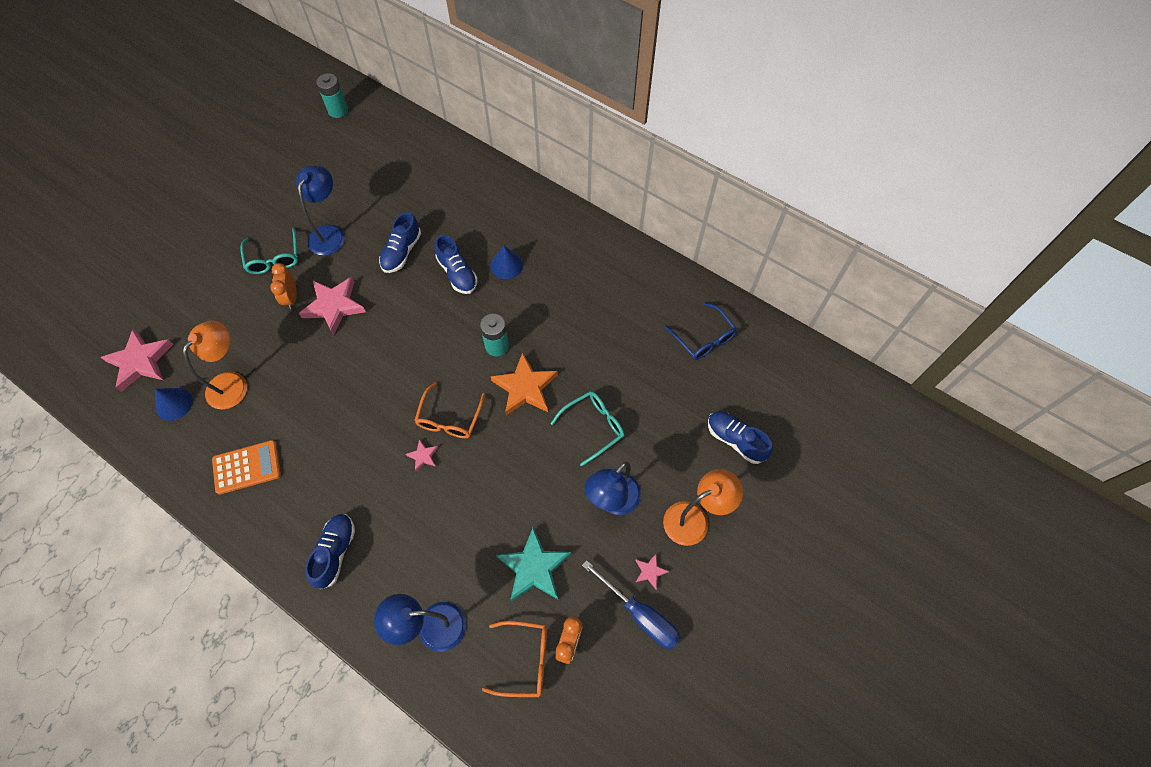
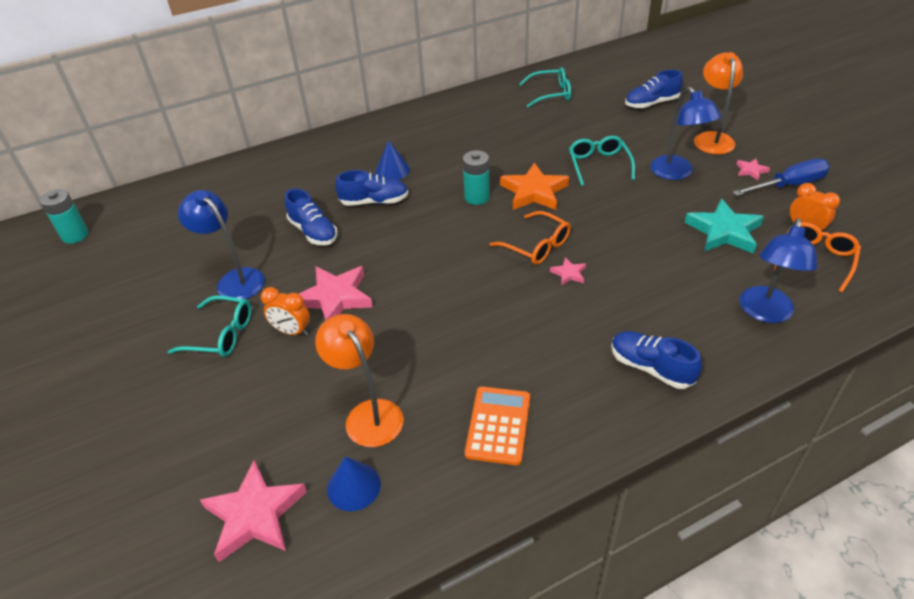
camera: 60 degrees left, 20 degrees down
(703, 338) = (551, 94): blue glasses -> turquoise glasses

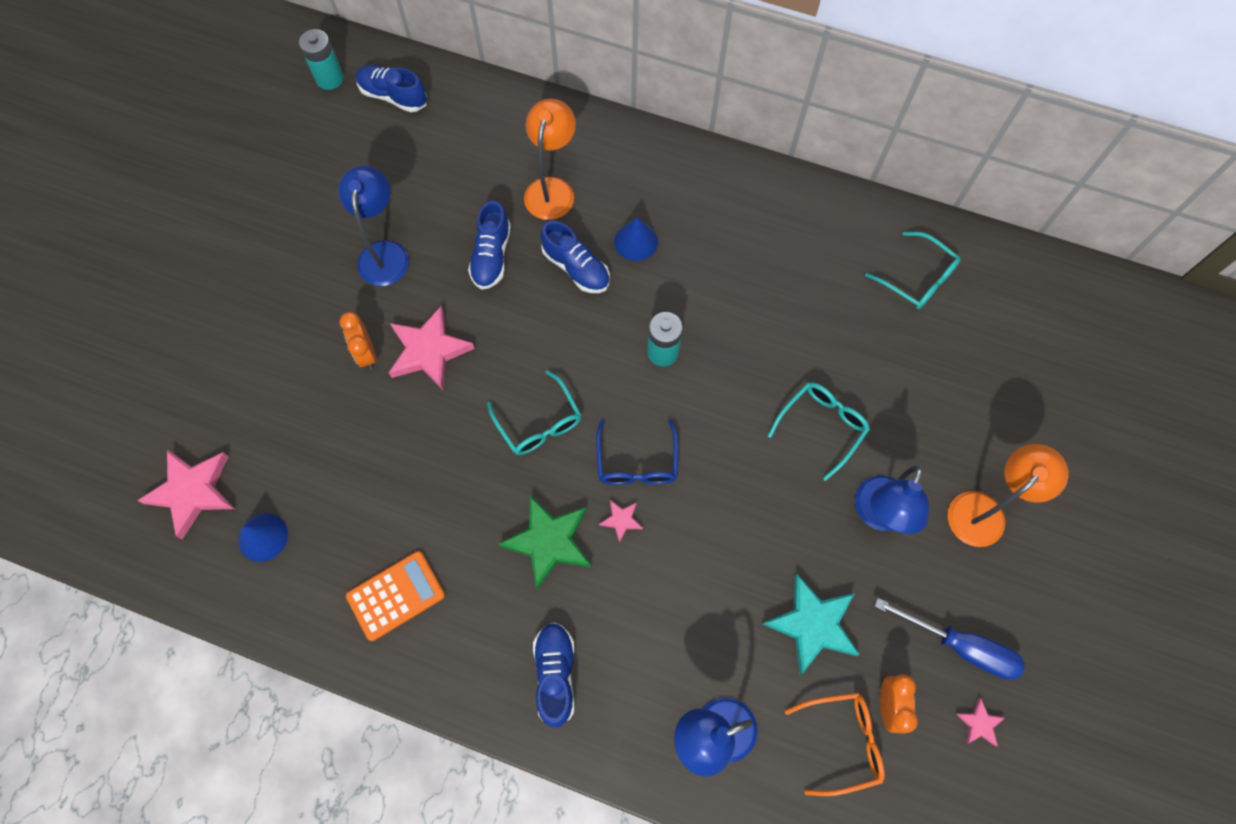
camera: 45 degrees right, 25 degrees up
(221, 335) = (321, 305): turquoise glasses -> turquoise glasses (539, 423)
(368, 414) = (332, 488): orange lamp -> orange lamp (552, 189)
(534, 191) = (718, 397): orange star -> none
(537, 246) = (637, 462): orange glasses -> blue glasses
(546, 316) = (549, 541): none -> green star
(651, 103) = (999, 399): blue shoe -> blue shoe (393, 96)
(751, 171) = (954, 590): pink star -> pink star (979, 723)

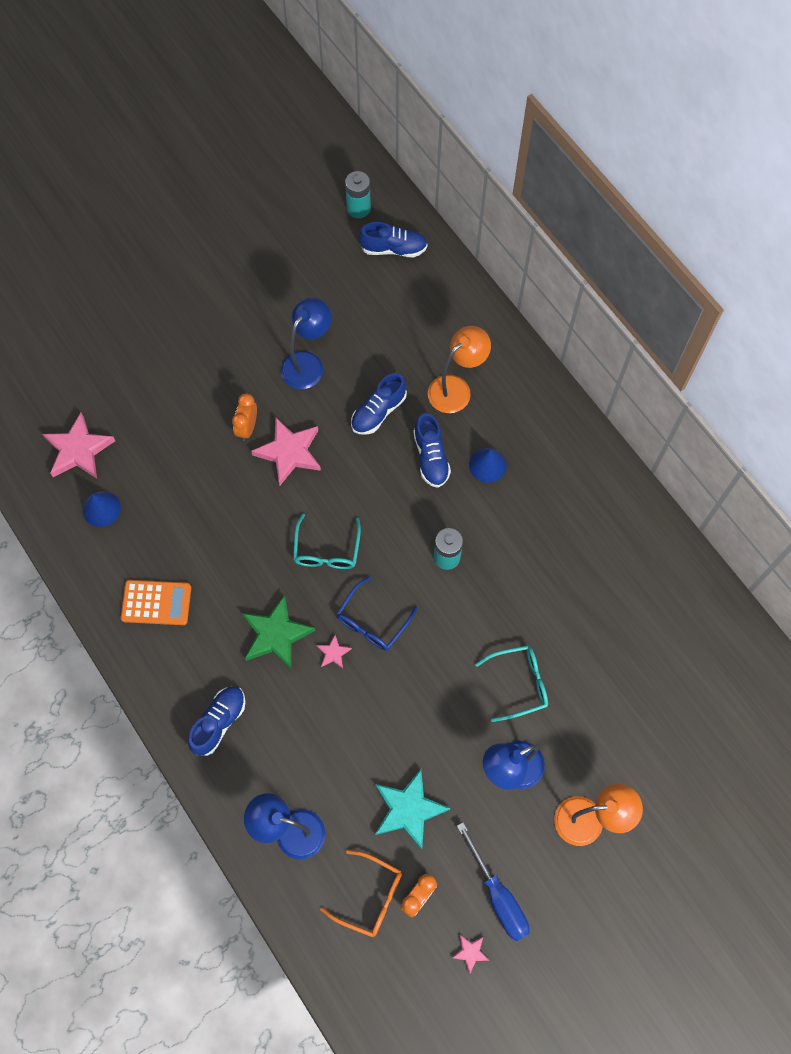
camera: 35 degrees right, 0 degrees up
(393, 96) = (393, 249): blue shoe -> blue shoe turned 120 degrees clockwise
(917, 278) = (675, 625): turquoise glasses -> none

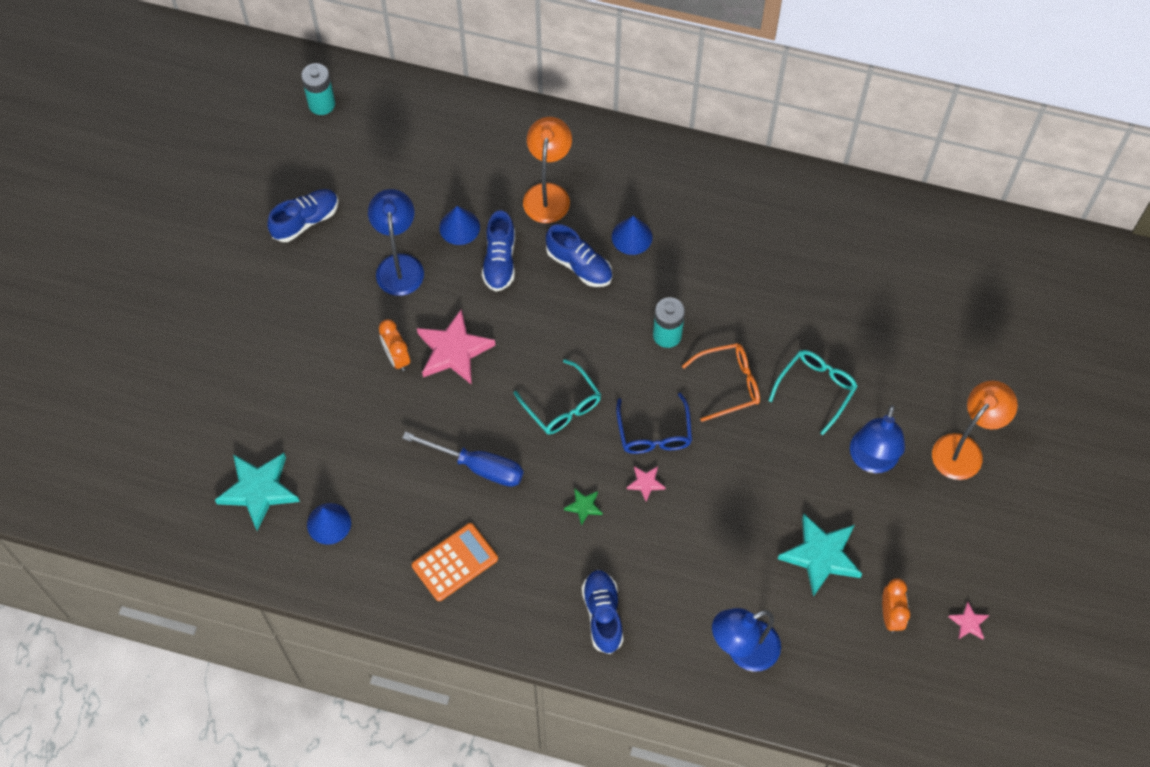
camera: 40 degrees left, 5 degrees down
(79, 450) = (259, 490): pink star -> turquoise star
(276, 634) = (584, 506): green star -> green star, size x0.47
(370, 896) = (853, 647): orange glasses -> orange glasses (729, 384)
(373, 366) = (459, 227): none -> blue cone
(393, 249) = (385, 117): blue shoe -> blue shoe (306, 221)
(498, 895) = (949, 563): blue screwdriver -> blue screwdriver (478, 466)

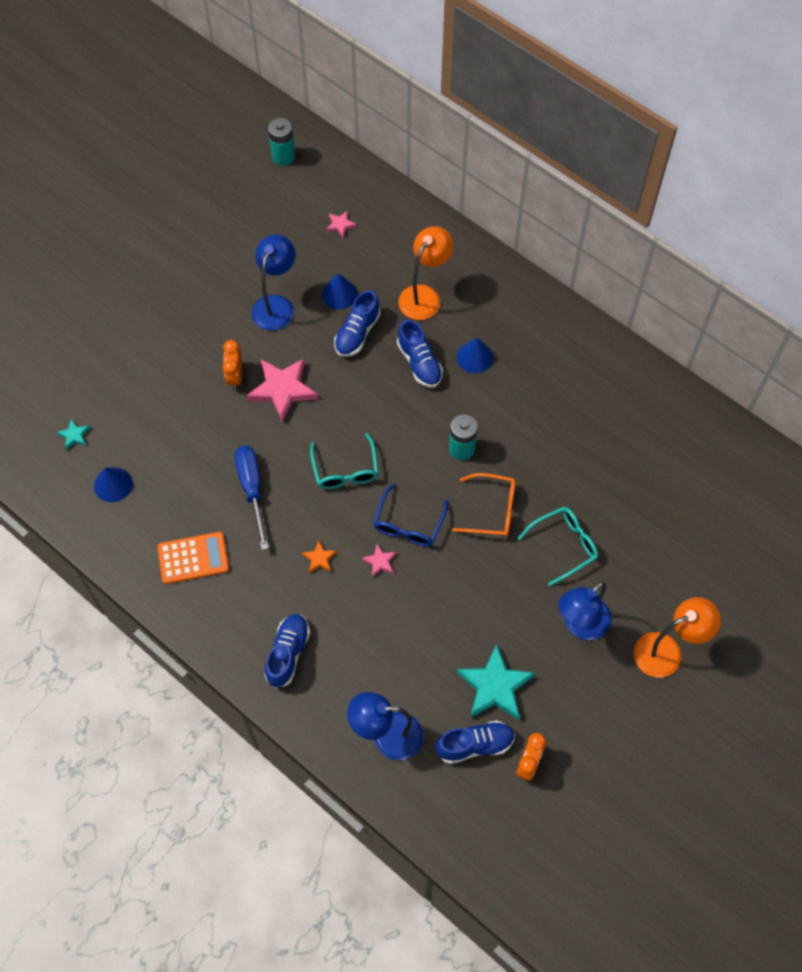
camera: 25 degrees right, 0 degrees up
(259, 490) = (74, 435): turquoise star -> turquoise star, size x0.47
(306, 221) = (222, 242): blue shoe -> blue shoe (475, 745)
(478, 466) = (252, 490): blue screwdriver -> blue screwdriver turned 150 degrees counterclockwise
(584, 506) = (319, 558): green star -> orange star
(968, 623) = (593, 801): pink star -> pink star (340, 225)

